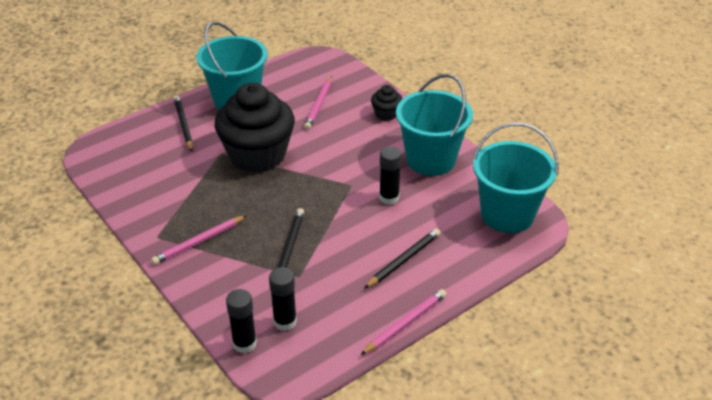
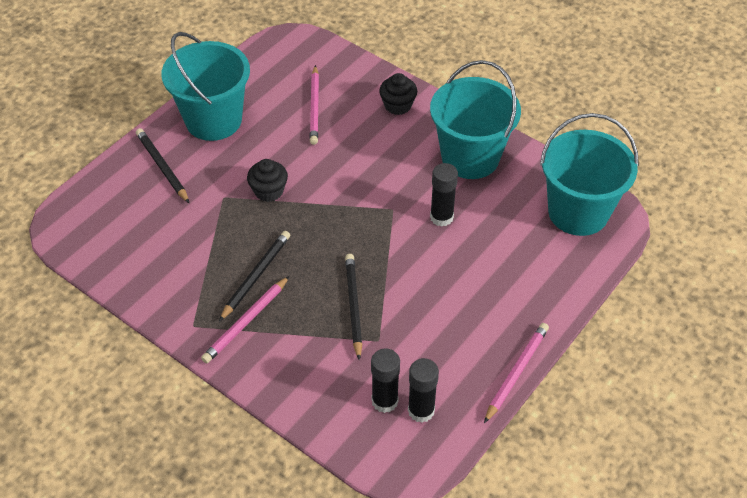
camera: 15 degrees left, 10 degrees up
(244, 343) = (350, 439): black glue stick -> black glue stick (421, 410)
(257, 155) = (269, 191): black cupcake -> black cupcake, size x0.43
(404, 260) = (486, 294): black pencil -> black pencil (256, 276)

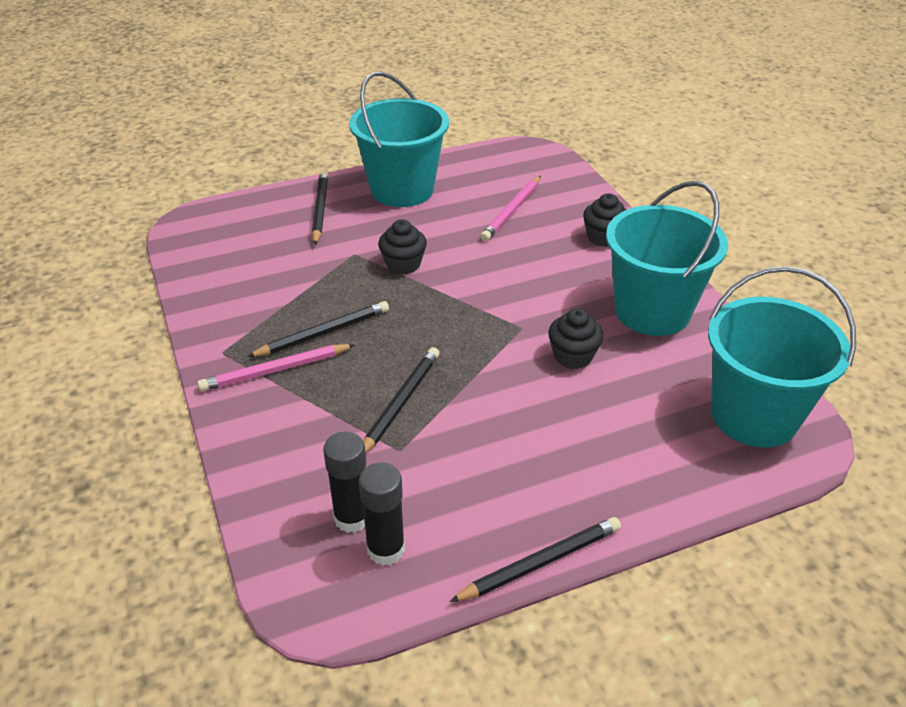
camera: 30 degrees right, 10 degrees down
(441, 217) = (573, 356): black glue stick -> black cupcake
(516, 372) = (540, 562): pink pencil -> black pencil

